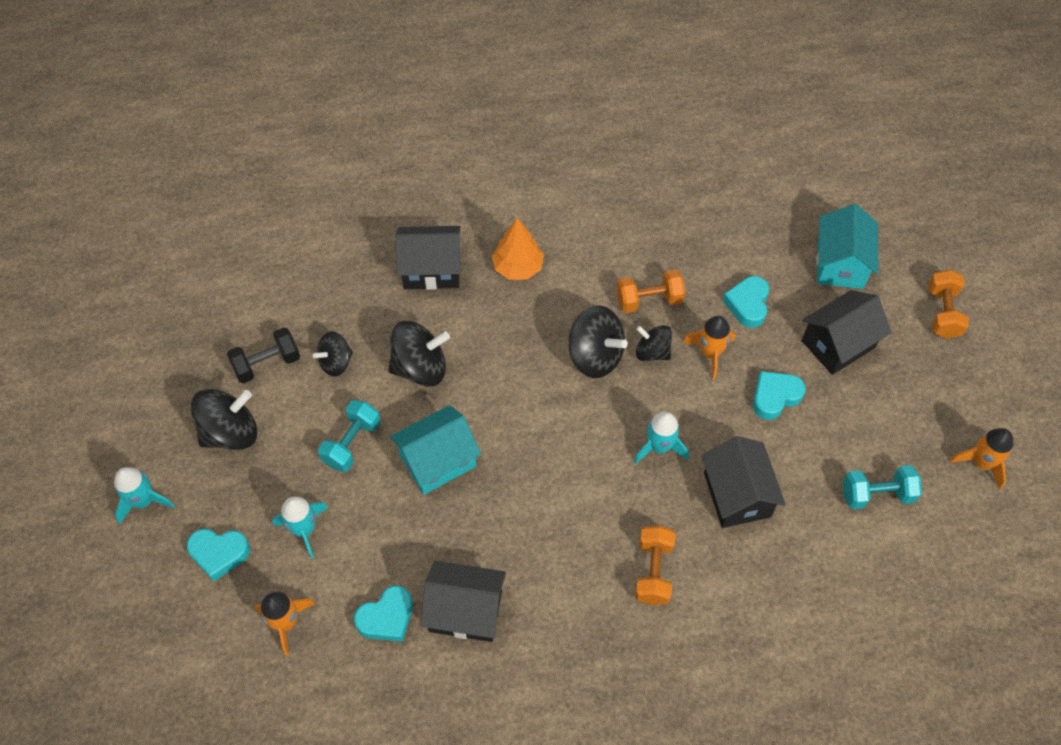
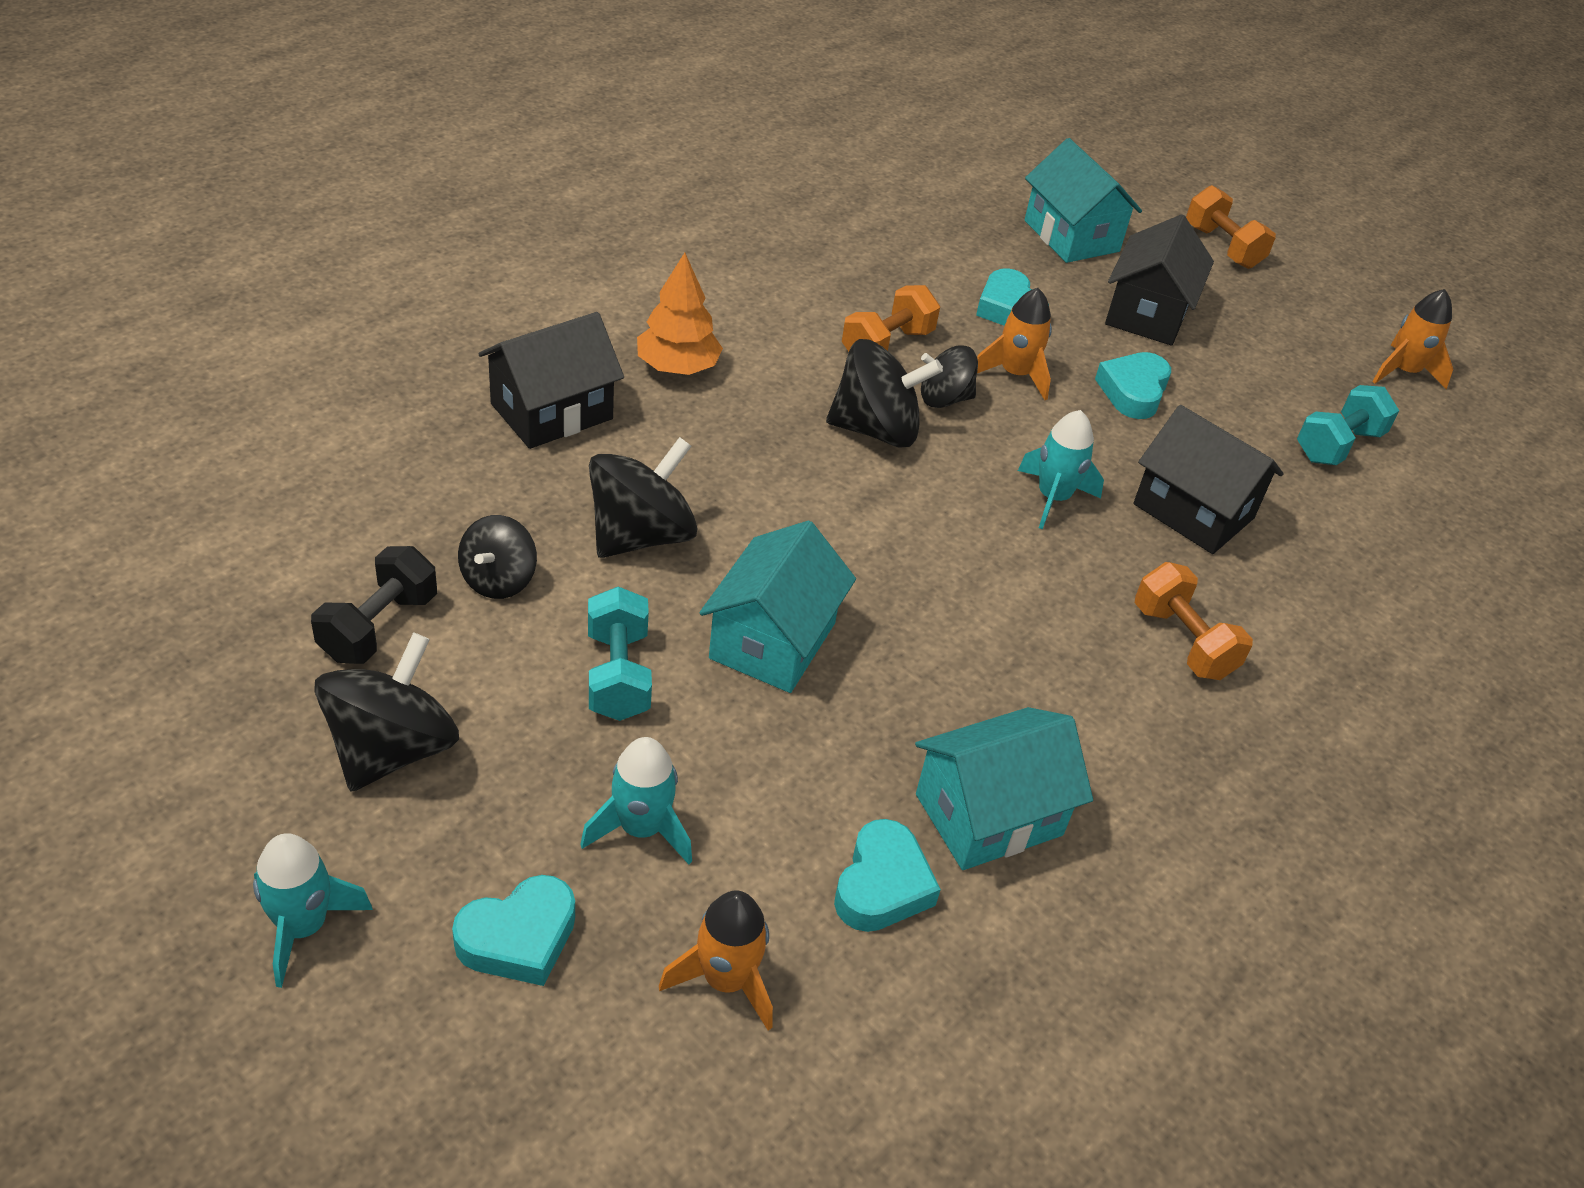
camera: 40 degrees left, 15 degrees down
(465, 611) = (989, 815): black house -> turquoise house

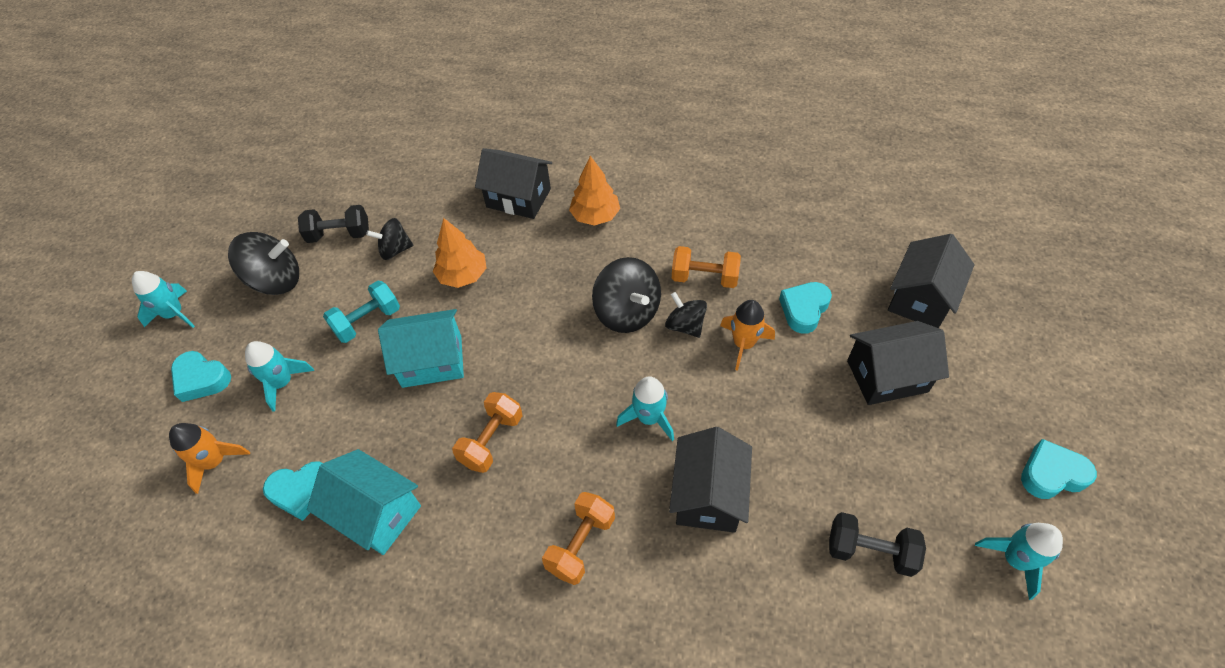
camera: 65 degrees right, 10 degrees up
(641, 535) = (463, 275): black spinning top -> orange tree
(1071, 236) = (920, 299): turquoise house -> black house
(1133, 391) = (794, 408): turquoise heart -> turquoise heart (1051, 474)
(1222, 247) = (1022, 380): orange dumbbell -> orange dumbbell (492, 440)
(1338, 445) = (870, 551): turquoise dumbbell -> black dumbbell
(1403, 372) = (1014, 560): orange rocket -> turquoise rocket

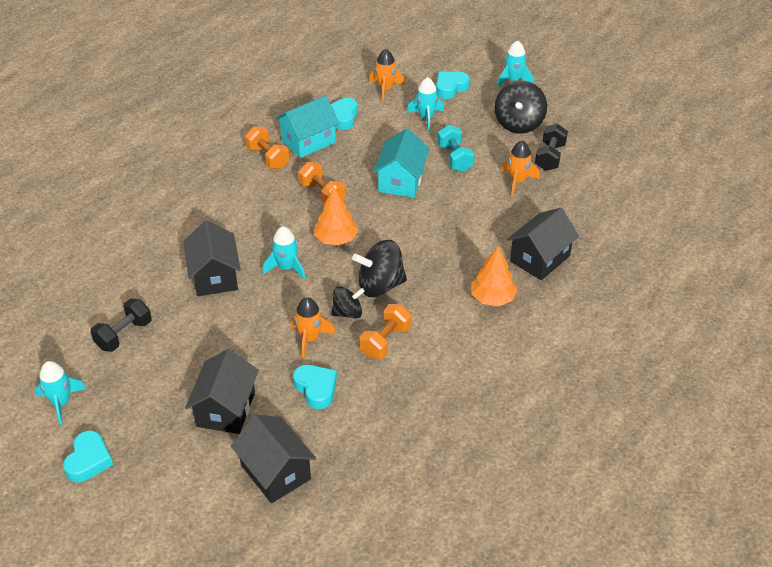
camera: 110 degrees right, 10 degrees down
(395, 250) = (517, 181): black spinning top -> orange rocket
(463, 275) = (470, 210): orange tree -> orange tree (336, 239)
(581, 544) = (228, 213): orange dumbbell -> orange dumbbell (268, 158)
(708, 495) = (214, 276): black house -> black house turned 45 degrees clockwise

